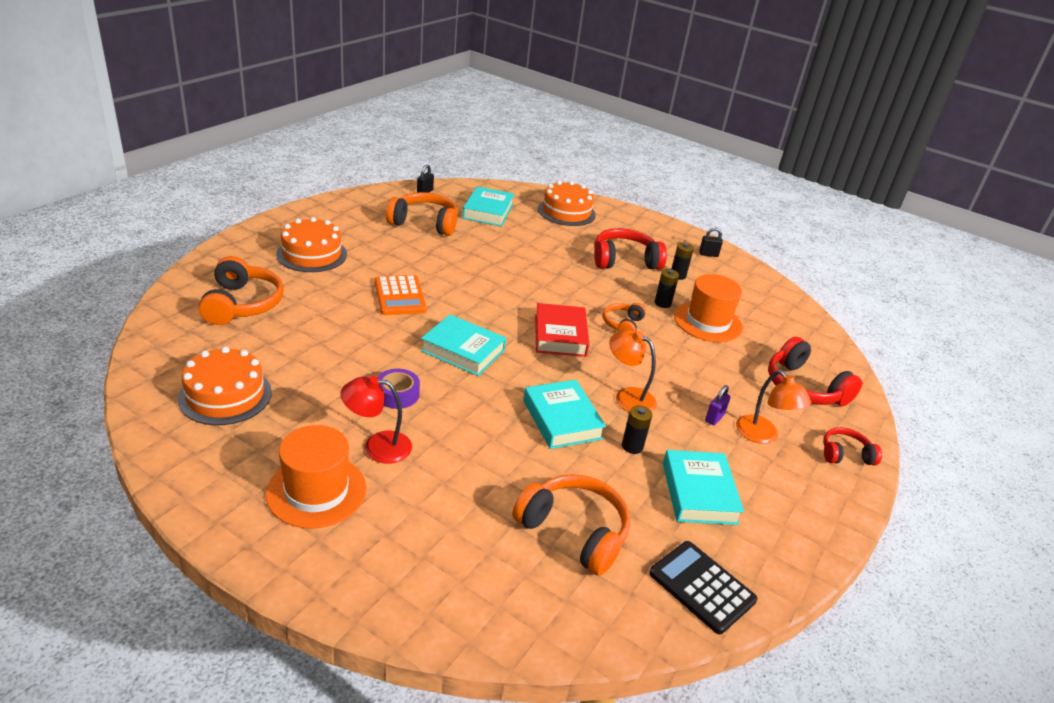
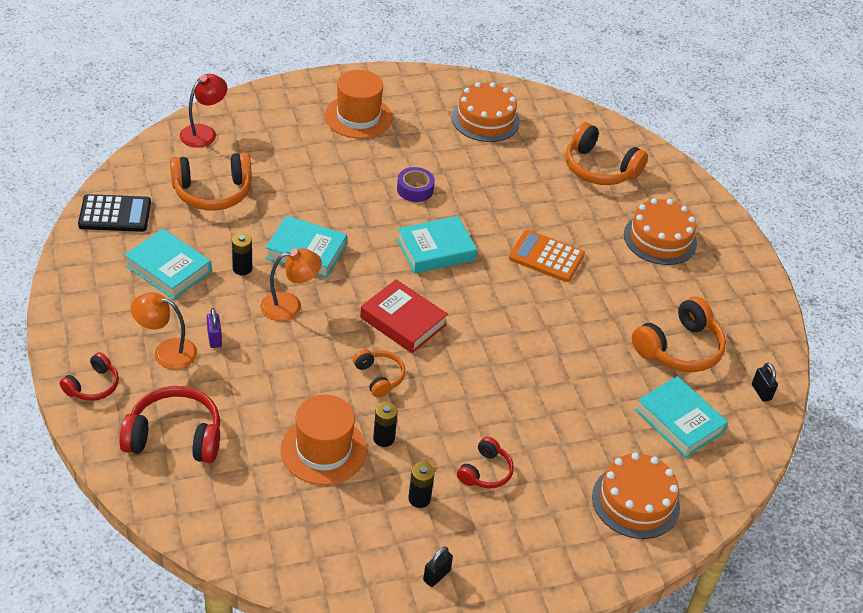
camera: 130 degrees right, 10 degrees up
(377, 446) = (371, 155): red lamp -> red lamp (204, 132)
(624, 260) = (485, 472): red headphones -> red headphones, size x0.57

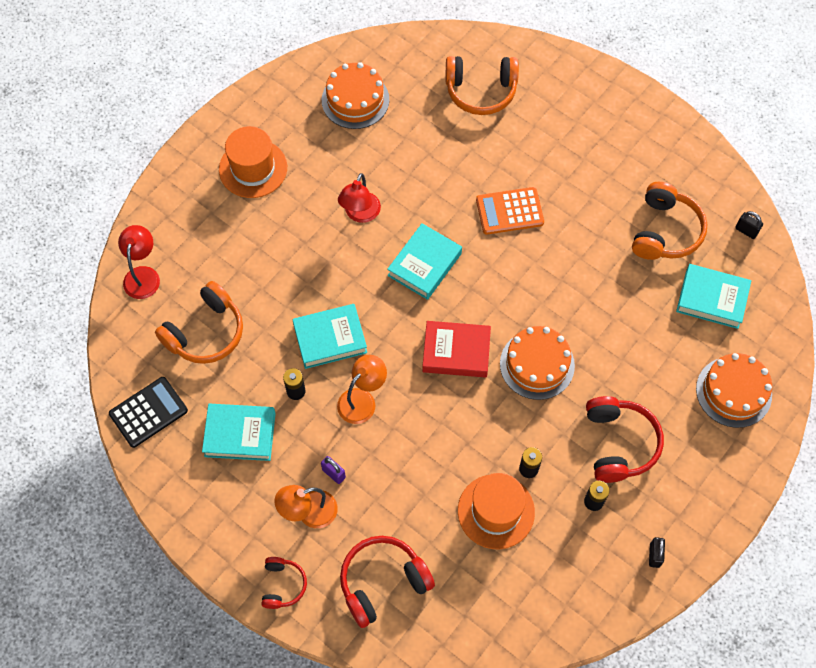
camera: 30 degrees left, 20 degrees up
(379, 377) = (481, 417): orange headphones -> none
(415, 189) = (360, 214): purple tape -> red lamp
(485, 472) = (619, 443): red headphones -> red headphones, size x1.75
(660, 239) = (576, 133): orange cake -> orange cake (537, 364)

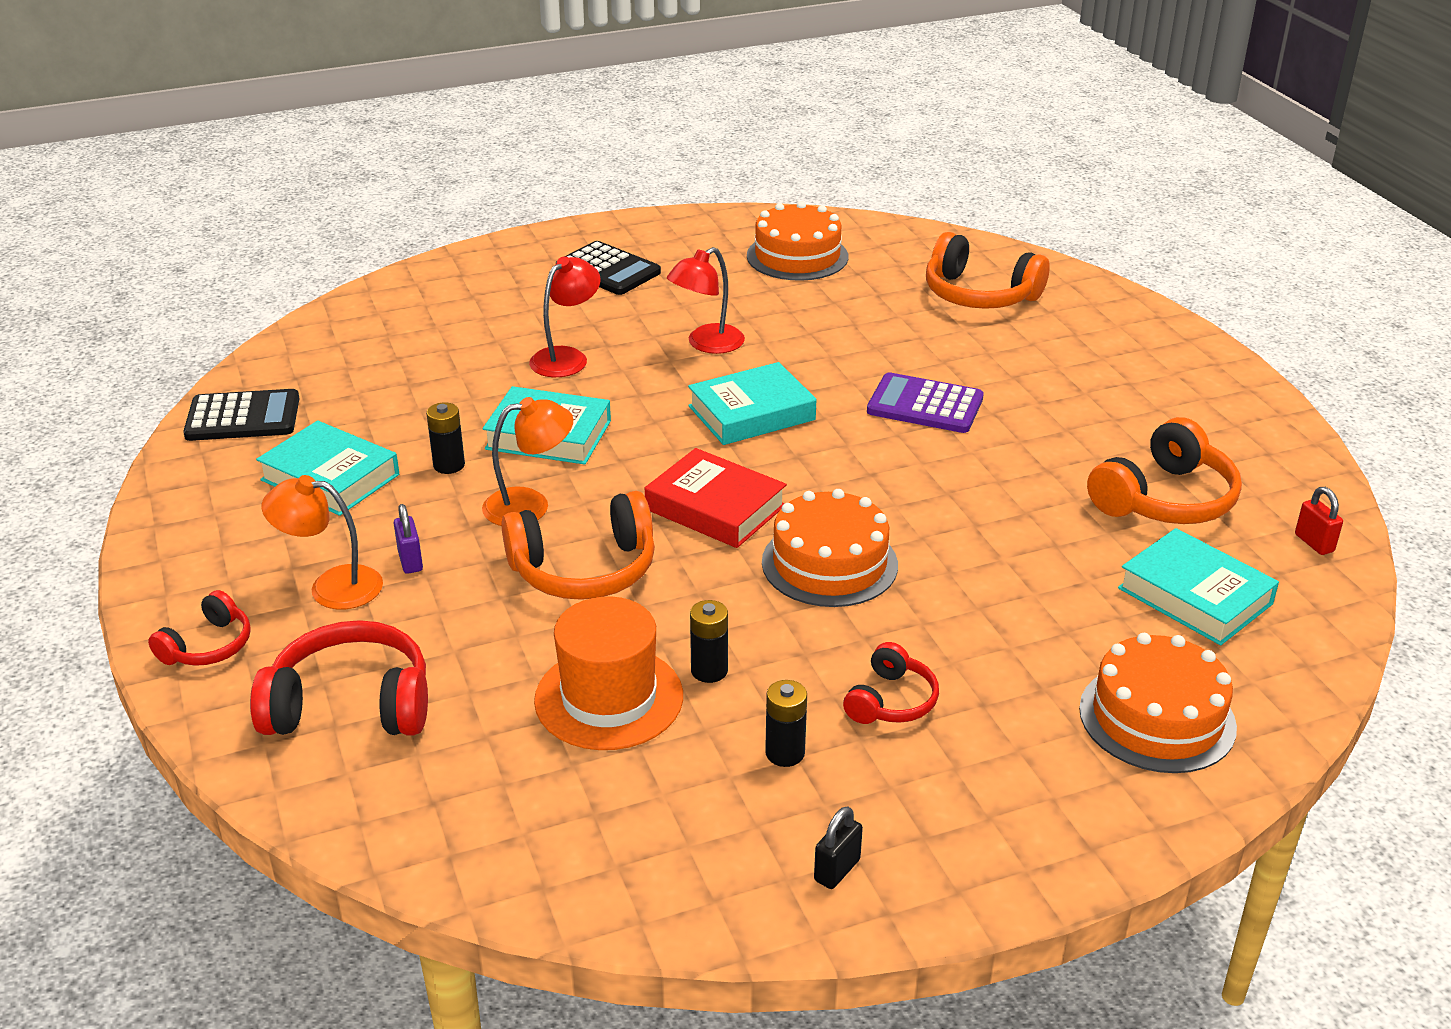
camera: 30 degrees right, 30 degrees down
(143, 275) = (377, 308): red lamp -> red lamp (566, 357)
(205, 332) = (395, 376): orange headphones -> orange headphones (584, 569)
(253, 168) = (608, 270): orange hat -> black calculator
(509, 211) = (925, 405): orange calculator -> purple calculator
(619, 443) = (891, 701): red headphones -> red headphones, size x0.57
(746, 231) = (1314, 543): black padlock -> red padlock

